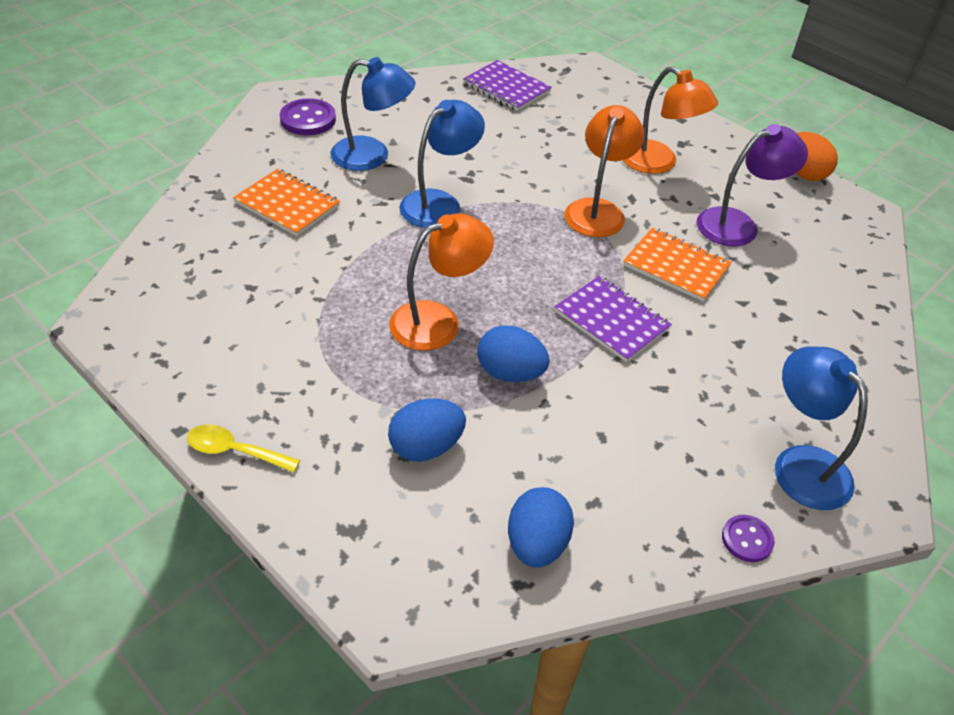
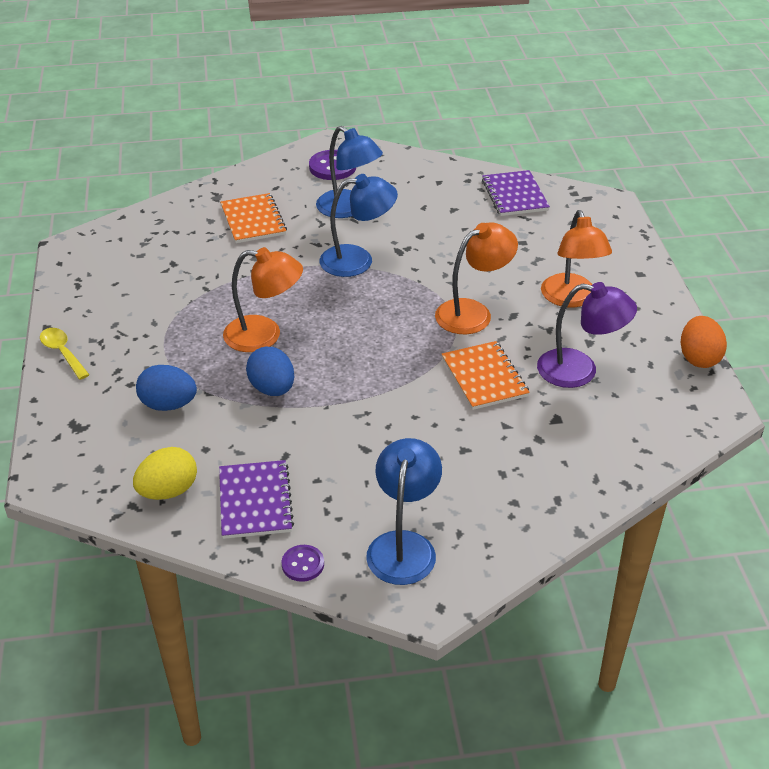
camera: 40 degrees right, 5 degrees down
(536, 544) = (168, 491): blue egg -> yellow egg
(611, 320) = (385, 390): purple notebook -> purple notebook (255, 501)

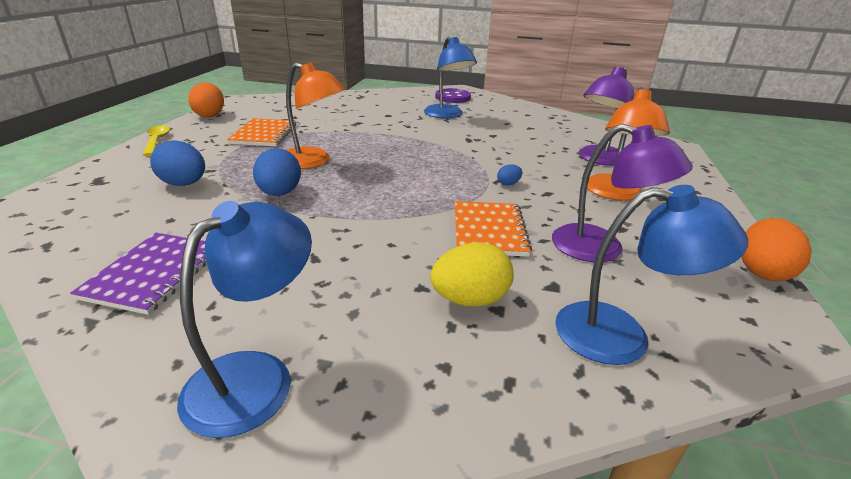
camera: 20 degrees right, 10 degrees down
(69, 289) = (210, 115): none -> orange egg
(168, 491) = (92, 242): yellow egg -> yellow egg (470, 300)
(253, 220) = (373, 109): orange notebook -> orange notebook (264, 134)
(303, 564) = (115, 357): purple button -> none
(358, 260) = (431, 138): blue lamp -> blue lamp (621, 335)
(473, 312) = (508, 184): orange lamp -> blue egg
(514, 195) = (587, 129): purple notebook -> none
(543, 249) = (598, 160): none -> purple lamp

